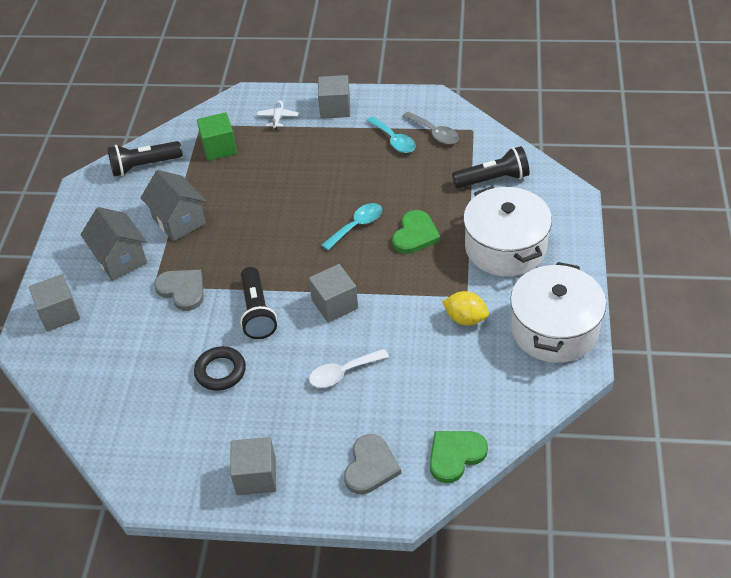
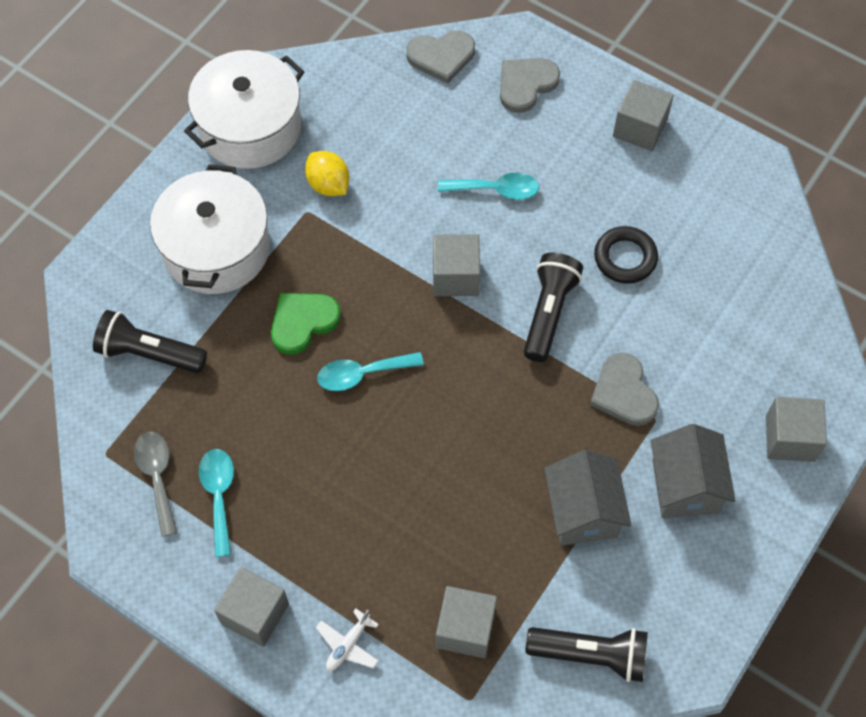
camera: 155 degrees left, 15 degrees up
(219, 148) = (465, 629): green cube -> grey cube
(342, 373) = (496, 190): white spoon -> turquoise spoon
(455, 455) = (441, 56): green heart -> grey heart

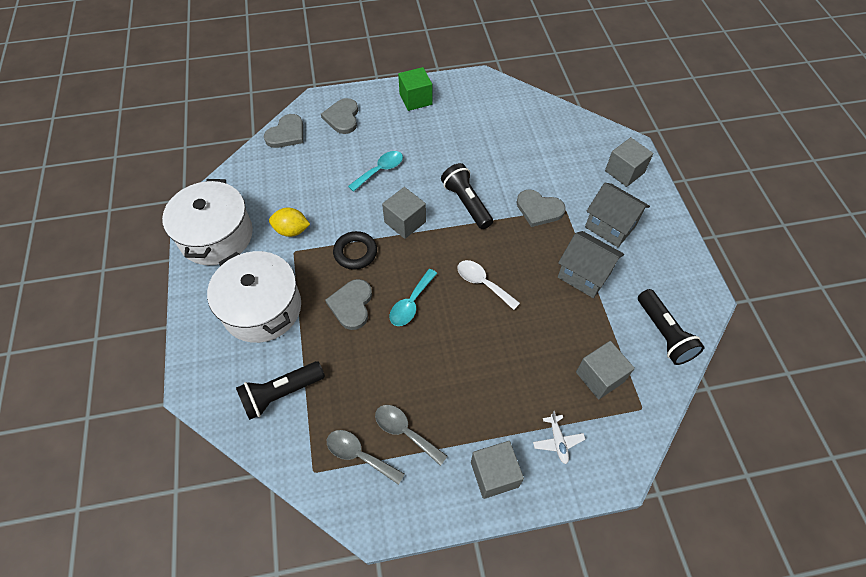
camera: 45 degrees left, 5 degrees down
(219, 495) = (405, 431): turquoise spoon -> grey spoon
(302, 322) = (351, 305): green heart -> grey heart
(460, 419) = (482, 283): none -> white spoon
(591, 655) = (664, 334): black flashlight -> black flashlight turned 105 degrees clockwise
(625, 258) = (472, 154): black ring -> black ring (355, 252)
(640, 128) = (415, 99): grey cube -> green cube

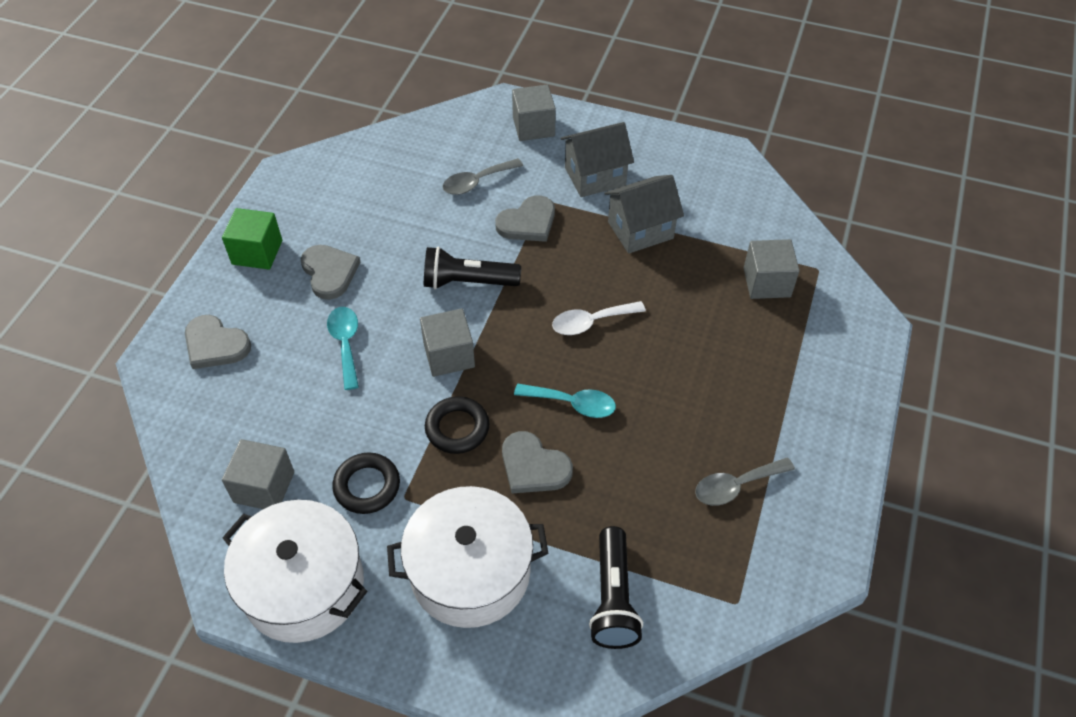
camera: 60 degrees left, 5 degrees down
(286, 134) = (185, 423): grey heart -> grey heart (329, 272)
(292, 230) = (367, 486): yellow lemon -> black ring
(359, 455) = (740, 545): grey spoon -> grey spoon (476, 182)
(411, 303) = (572, 404): turquoise spoon -> turquoise spoon turned 45 degrees counterclockwise
(494, 474) = (827, 426): grey cube -> grey cube (264, 487)
(557, 441) = (818, 354): white plane -> none
(664, 334) = (749, 207): black flashlight -> none

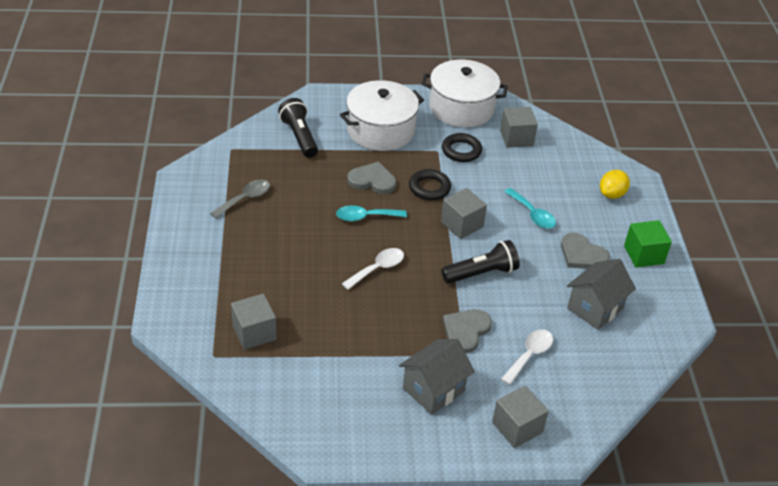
camera: 155 degrees right, 10 degrees down
(215, 345) = (612, 194): grey heart -> yellow lemon
(476, 182) = (529, 355): grey spoon -> white spoon
(640, 230) = (372, 349): grey house -> grey house (595, 308)

